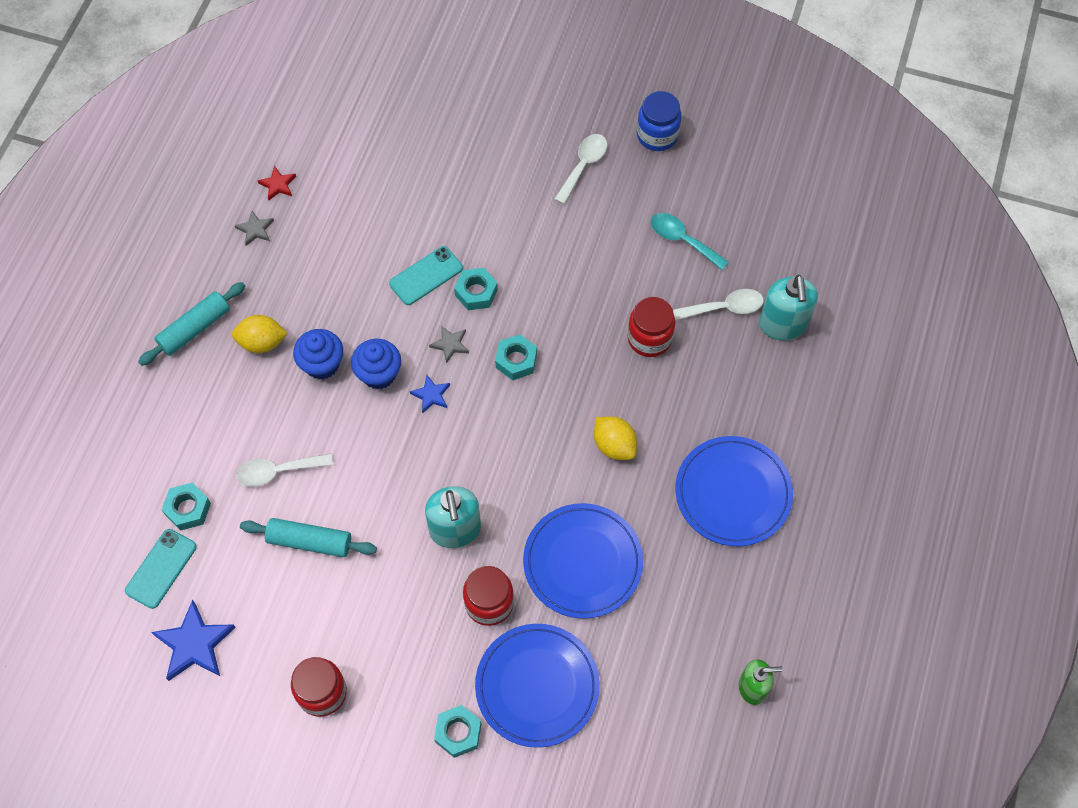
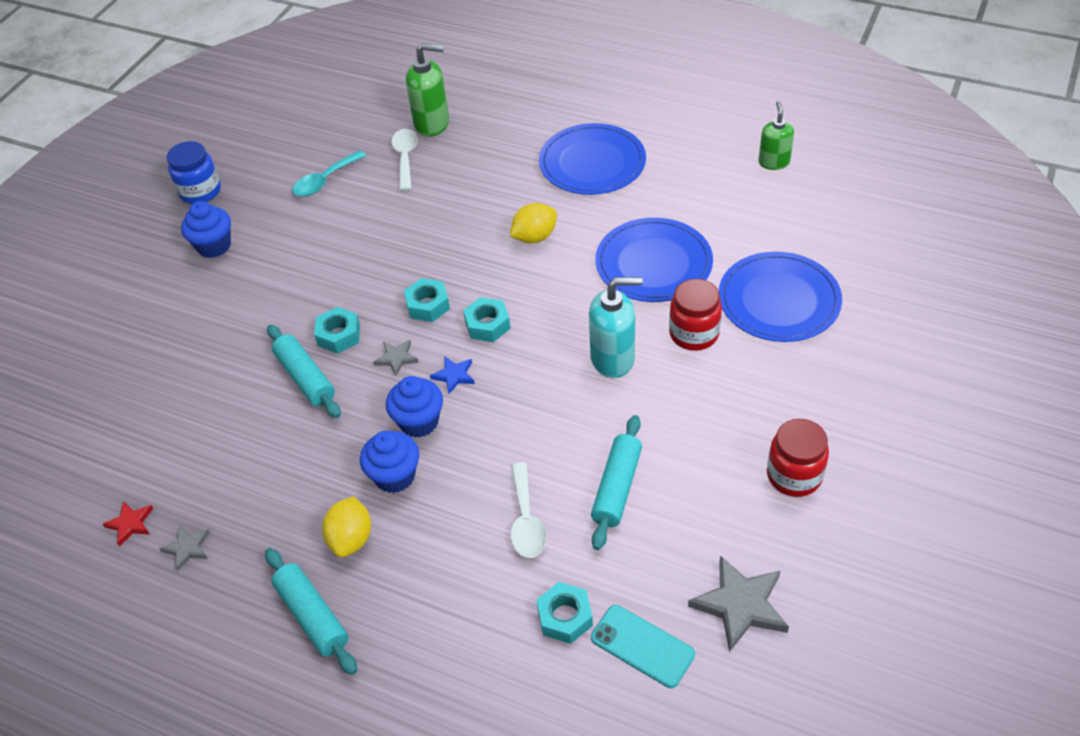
camera: 80 degrees left, 15 degrees down
(194, 644) = (740, 605): blue star -> grey star
(426, 276) = (305, 378): turquoise phone -> turquoise rolling pin
(458, 733) = (830, 361): turquoise nut -> turquoise nut (487, 325)
(583, 165) = (214, 246): white spoon -> blue cupcake
(649, 338) = (425, 208): red jar -> none
(783, 325) = (432, 124): turquoise soap dispenser -> green soap dispenser

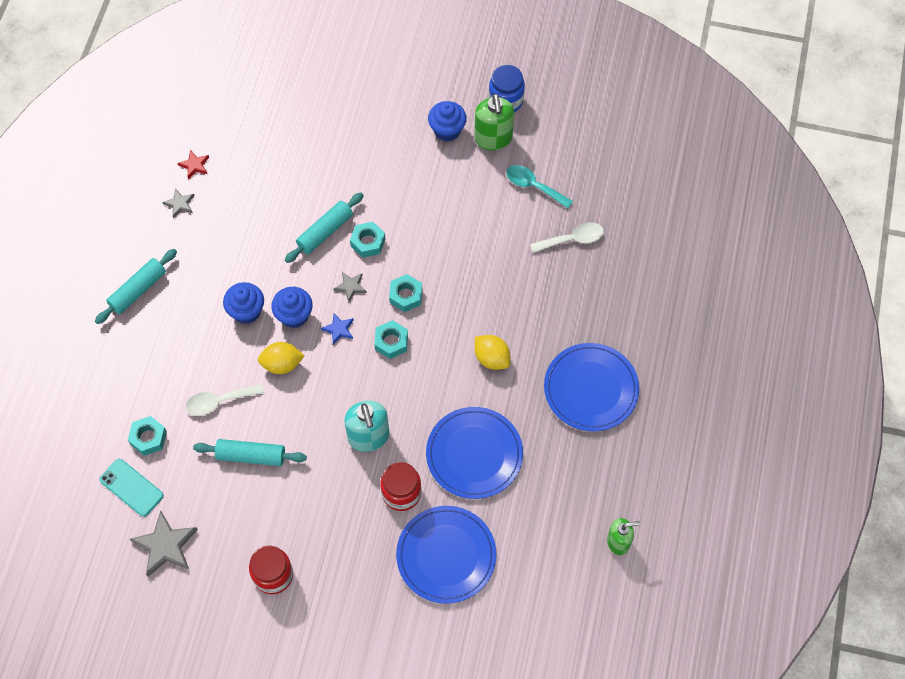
camera: 75 degrees right, 15 degrees up
(351, 539) = (195, 297): yellow lemon -> yellow lemon (282, 364)
(432, 124) = (621, 249): green soap dispenser -> green soap dispenser (493, 139)
(642, 646) = (131, 487): turquoise phone -> turquoise phone turned 75 degrees counterclockwise

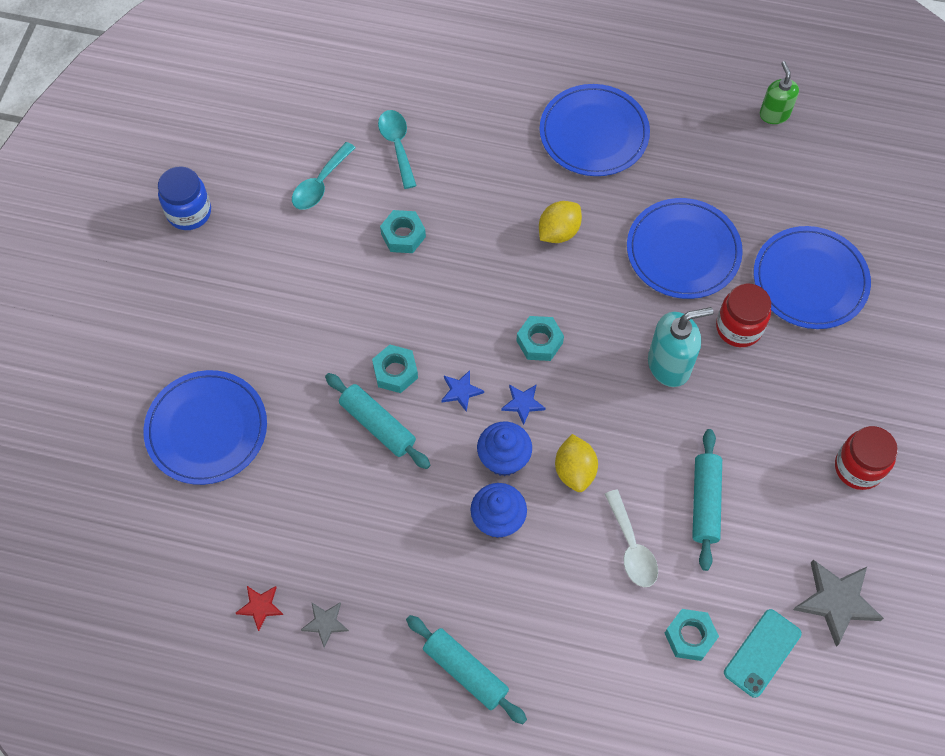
camera: 90 degrees left, 0 degrees up
(326, 125) = (206, 429): none -> blue plate
(350, 287) = (461, 391): grey star -> blue star
(406, 296) = (474, 326): turquoise nut -> turquoise nut (403, 235)
(447, 130) = (229, 280): blue cupcake -> none
(493, 139) = (246, 227): green soap dispenser -> none
(572, 239) = (397, 145): white spoon -> turquoise spoon

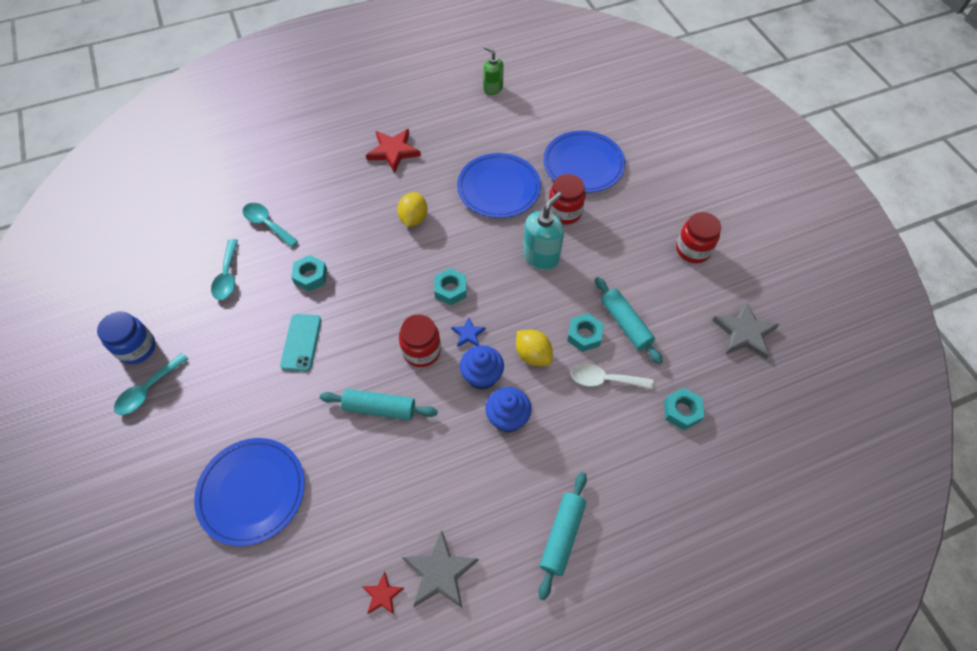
camera: 35 degrees left, 5 degrees down
(174, 264) = (148, 390): none -> turquoise spoon
(325, 623) = (440, 572): grey star -> grey star, size x1.85
(395, 372) = (367, 366): turquoise nut -> turquoise nut (584, 335)
(461, 391) = (421, 351): blue star -> red jar
(465, 672) = (562, 536): turquoise rolling pin -> turquoise rolling pin turned 75 degrees counterclockwise
(594, 133) = (393, 151): blue plate -> red star
(632, 547) = (604, 380): white spoon -> white spoon turned 150 degrees clockwise
(762, 653) = (730, 392): turquoise phone -> turquoise phone (301, 342)

